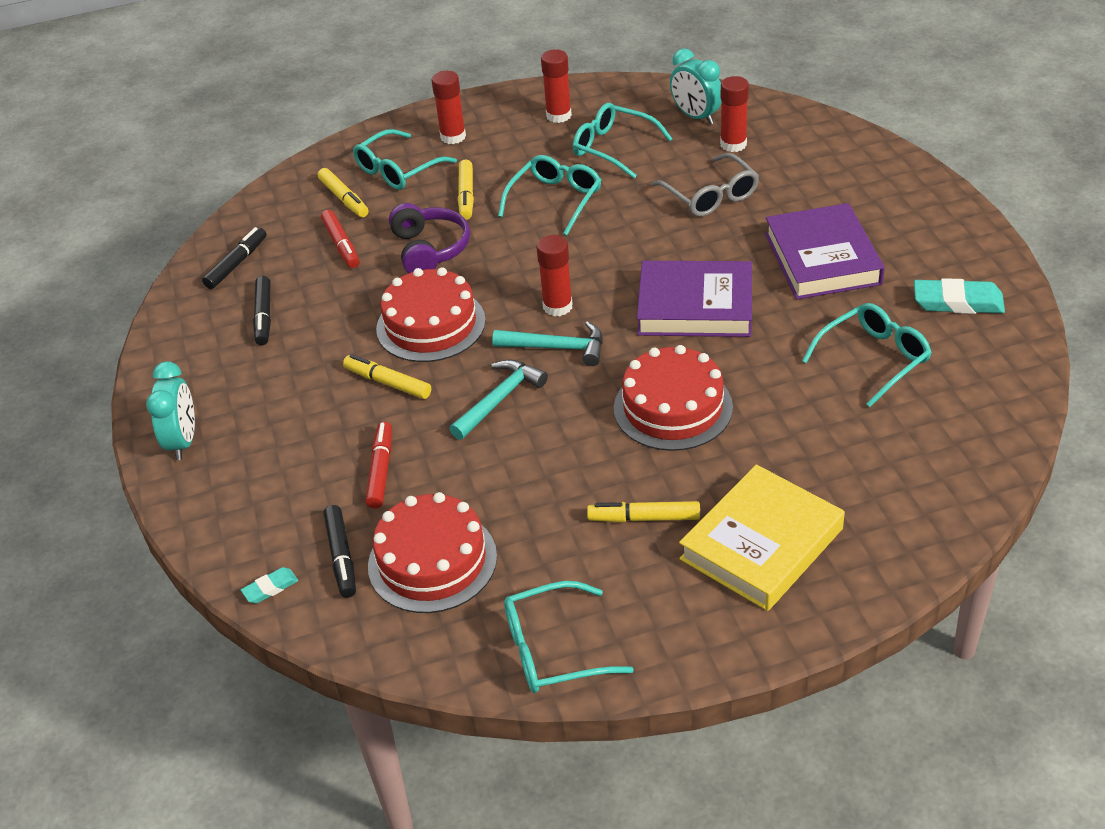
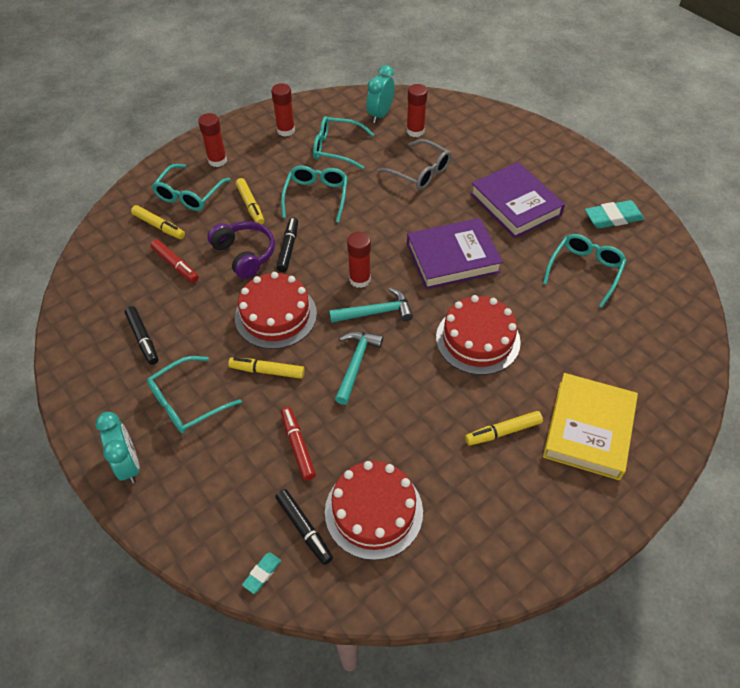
camera: 25 degrees left, 10 degrees up
(236, 264) = (99, 299): black marker -> black marker (288, 248)
(552, 650) = (495, 558): turquoise glasses -> turquoise glasses (186, 402)
(696, 116) = (380, 115): turquoise clock -> turquoise clock turned 90 degrees clockwise

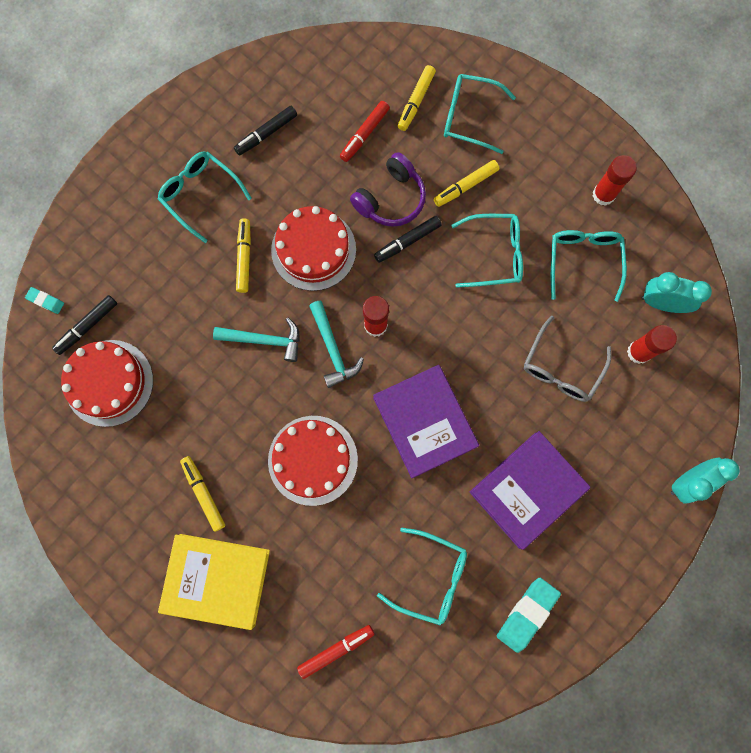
camera: 80 degrees right, 25 degrees up
(129, 464) = (132, 166): turquoise clock -> turquoise clock (687, 481)
(217, 160) = (532, 131): red glue stick -> none
(288, 248) = (407, 241): black marker -> black marker turned 150 degrees clockwise
(298, 446) = (166, 304): red marker -> red marker (336, 650)
(613, 218) = (527, 614): turquoise eraser -> turquoise eraser turned 60 degrees clockwise

